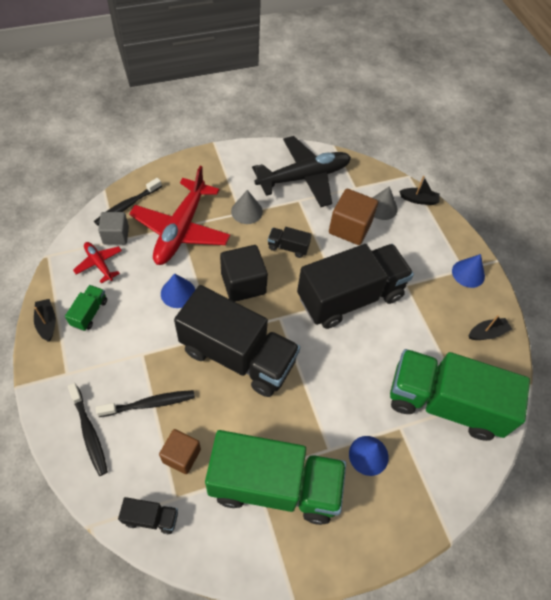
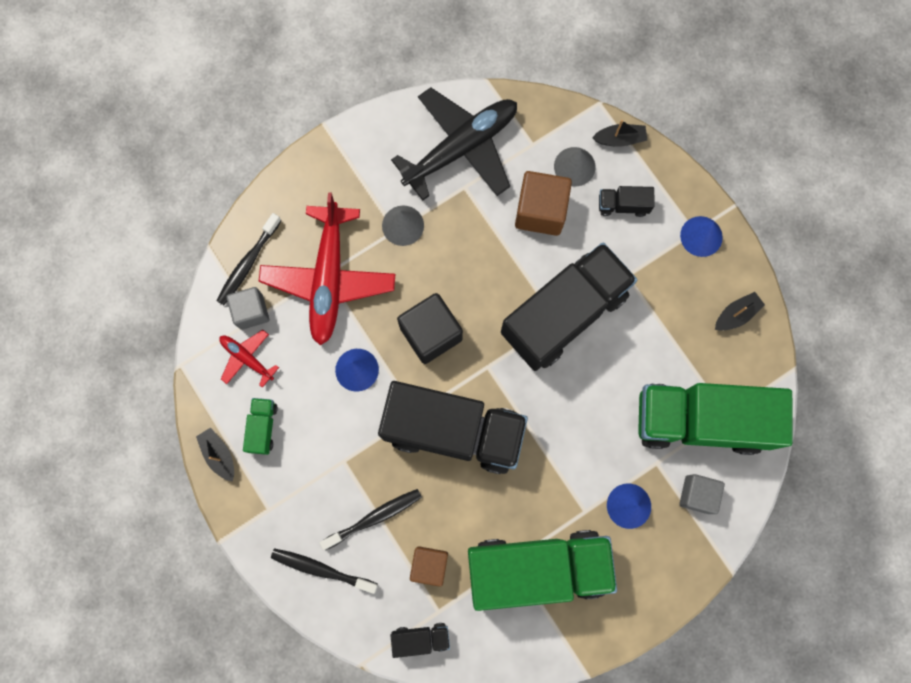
camera: 10 degrees left, 20 degrees up
(89, 432) = (321, 569): black toothbrush -> black toothbrush turned 150 degrees clockwise
(288, 247) = (470, 264): black truck -> black truck (623, 205)
(430, 463) = (697, 494): none -> grey cube

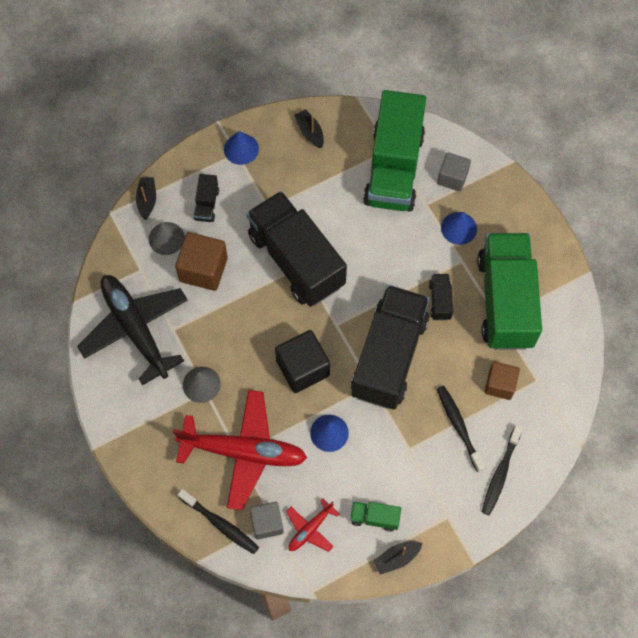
camera: 85 degrees left, 10 degrees down
(421, 638) = (559, 396): black truck -> black truck (440, 301)

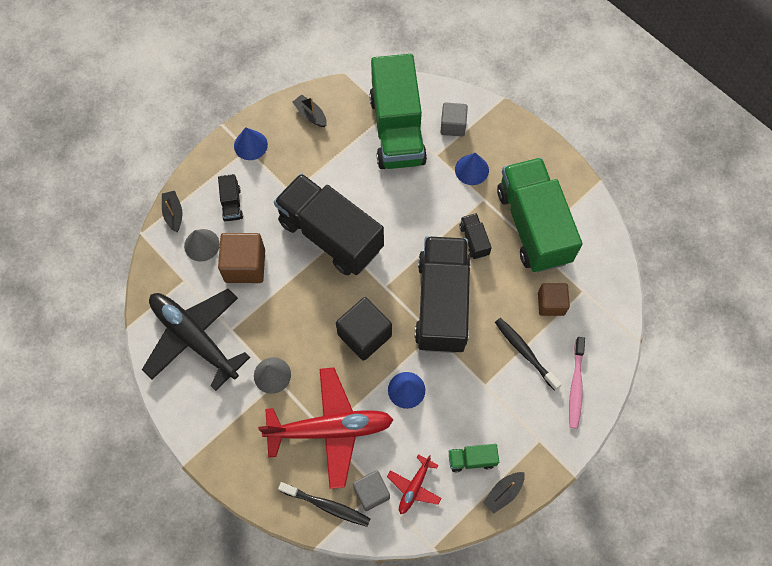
camera: 15 degrees left, 0 degrees up
(500, 473) = (575, 386): black toothbrush -> pink toothbrush

